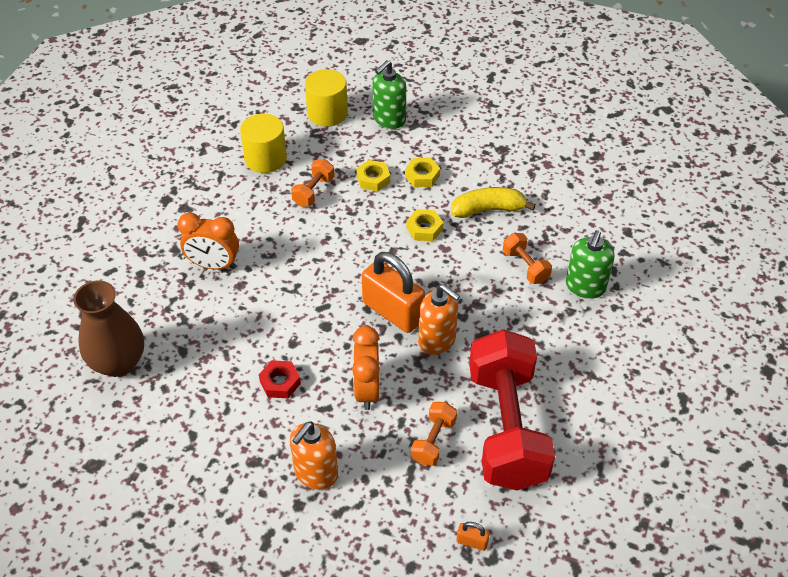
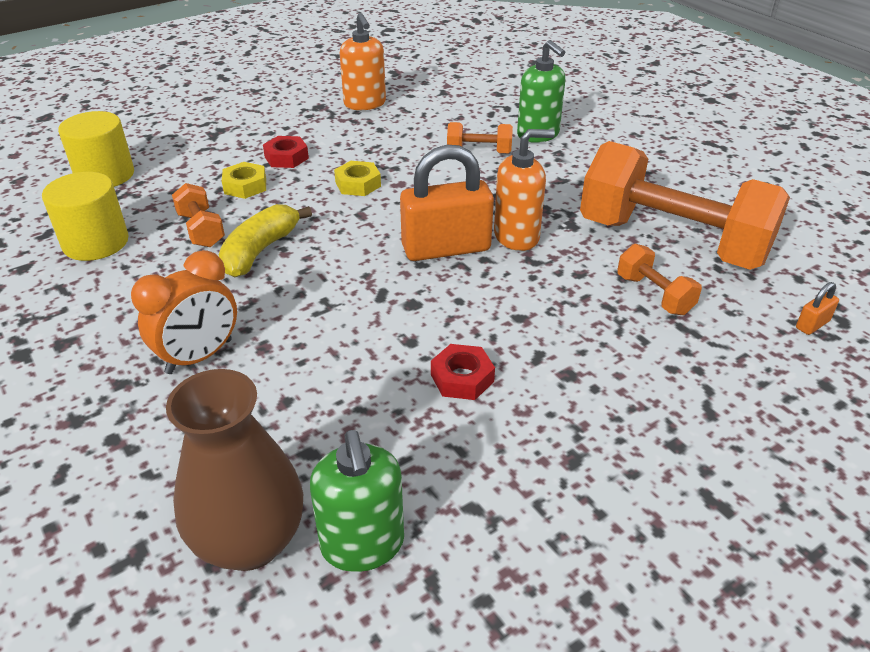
camera: 55 degrees left, 10 degrees down
(315, 473) = (634, 407): orange soap dispenser -> orange soap dispenser (365, 104)
(367, 390) = (540, 312): orange clock -> none
(389, 119) = (180, 145): green soap dispenser -> green soap dispenser (362, 545)
(422, 176) = (286, 157): yellow nut -> red nut
(488, 209) = (382, 142): yellow banana -> yellow banana (260, 251)
(506, 427) = (672, 242): red dumbbell -> orange dumbbell

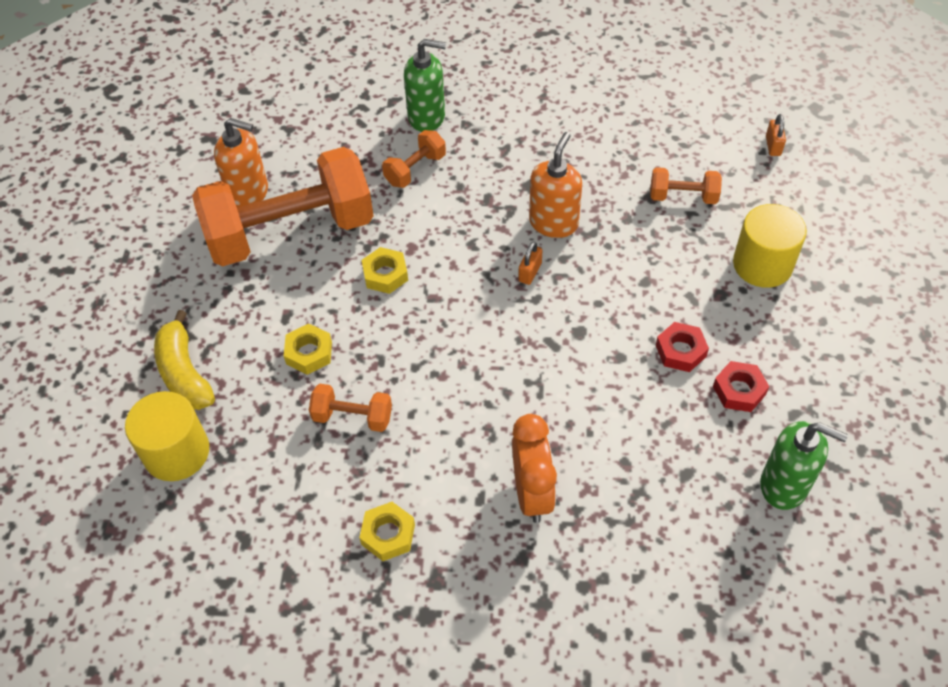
camera: 50 degrees left, 15 degrees up
(95, 297) = (388, 534): none -> yellow nut
(96, 242) = (299, 504): yellow cylinder -> yellow cylinder (762, 264)
(250, 541) = (741, 543): brown vase -> none
(260, 251) = (424, 390): yellow banana -> yellow banana (184, 373)
(286, 157) = (289, 300): red nut -> red nut (739, 390)
(446, 248) = (530, 272): orange padlock -> orange padlock, size x0.41
(672, 242) = (637, 146): orange dumbbell -> orange dumbbell (291, 232)

